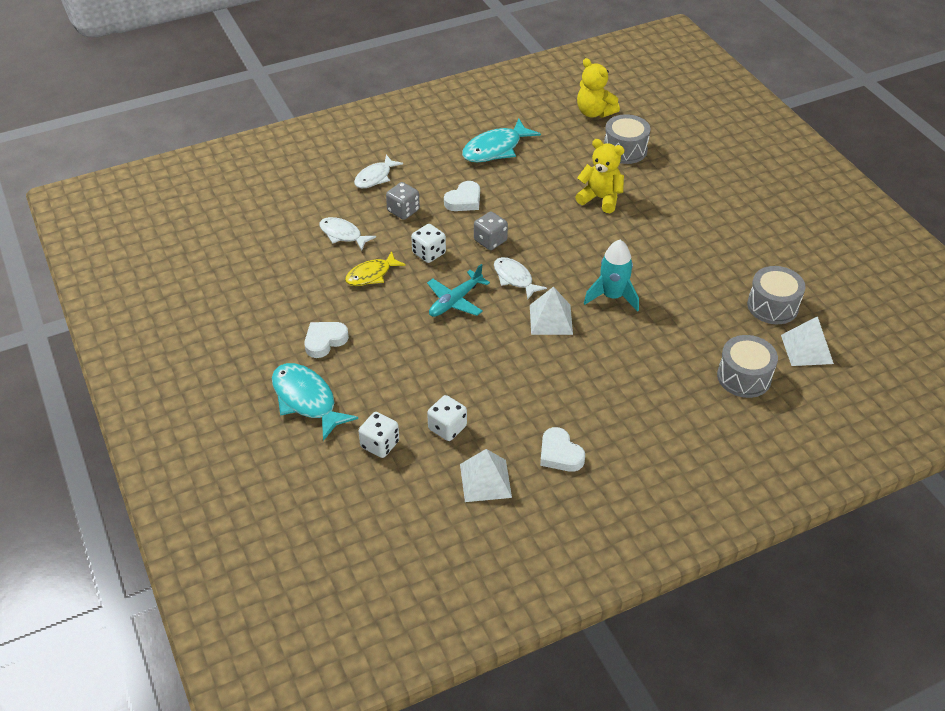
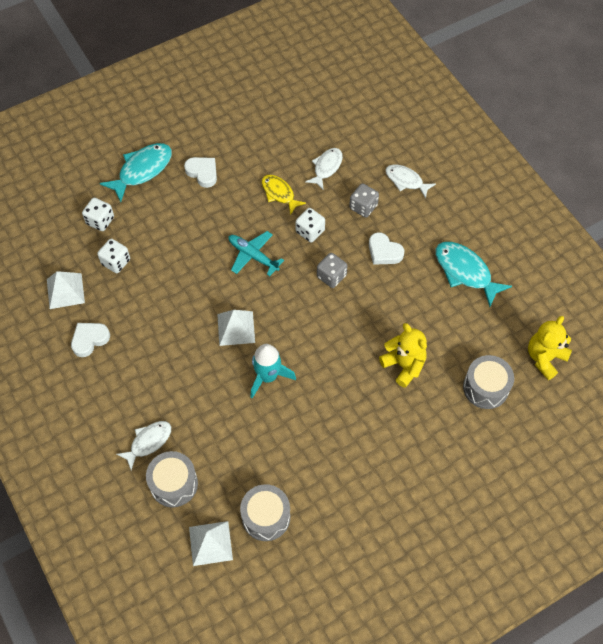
camera: 85 degrees right, 15 degrees up
(514, 278) = (284, 298): white fish -> white fish (148, 442)
(600, 198) = (404, 365): yellow teddy bear -> yellow teddy bear turned 60 degrees counterclockwise

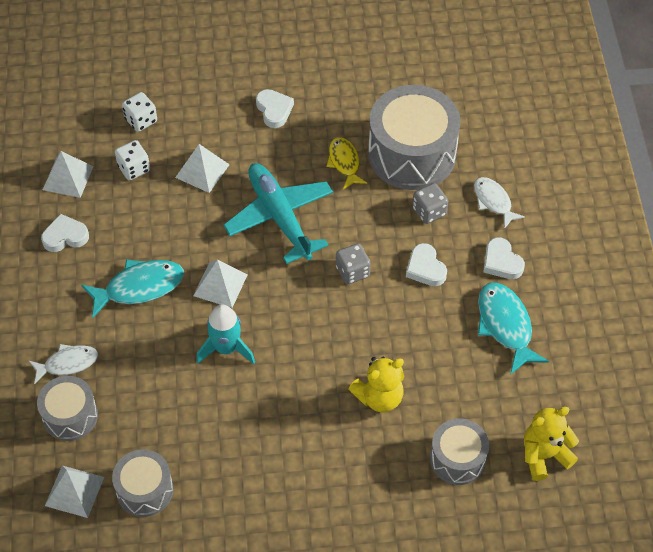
camera: 25 degrees right, 5 degrees down
(142, 170) = (212, 84): turquoise fish -> turquoise fish (139, 287)
(172, 242) = (202, 171): none -> white pyramid
(253, 256) = (280, 217): turquoise plane -> turquoise plane, size x1.69
(310, 231) = (355, 215): white dice -> none
(326, 167) = (412, 154): white fish -> grey drum
(404, 365) = (379, 397): yellow teddy bear -> yellow teddy bear turned 75 degrees clockwise
(436, 225) = (501, 262): none -> white heart

